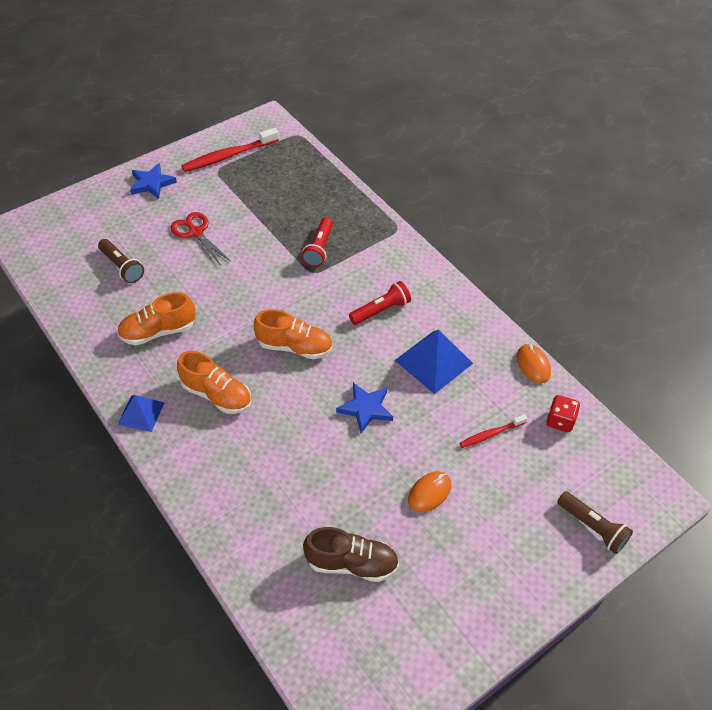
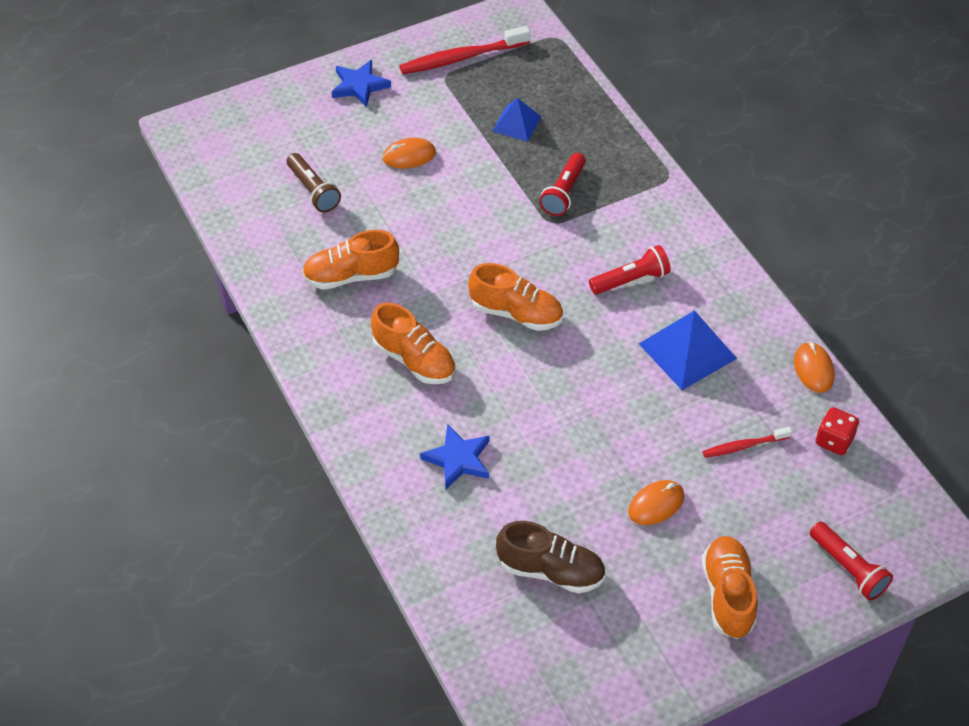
camera: 10 degrees right, 0 degrees up
(141, 413) = (322, 371): blue pyramid -> blue pyramid (516, 123)
(195, 232) = (409, 156): red scissors -> orange mouse
(365, 408) = (593, 397): blue star -> blue star (458, 459)
(500, 564) = (728, 595): none -> orange shoe
(592, 527) = (848, 568): brown flashlight -> red flashlight

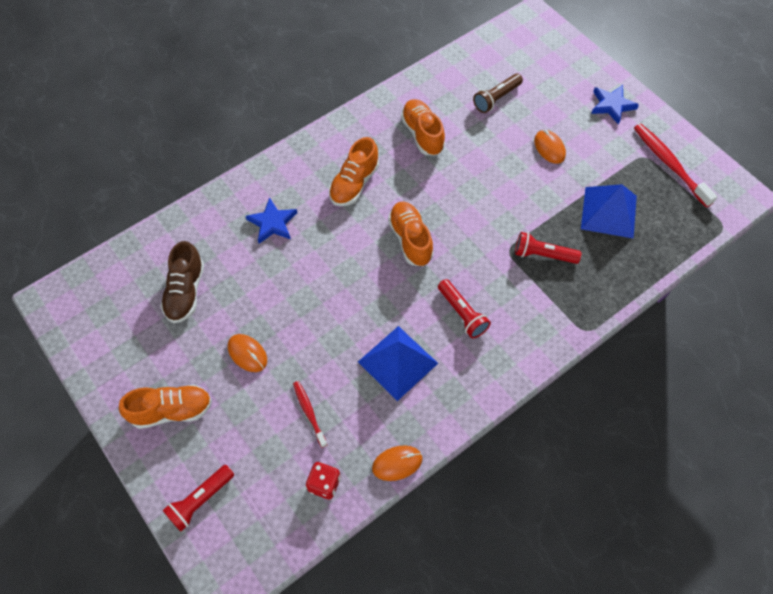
camera: 80 degrees right, 10 degrees up
(516, 123) = (609, 212): blue pyramid -> blue pyramid, size x1.63
(516, 313) = (410, 239): orange shoe -> orange shoe turned 150 degrees clockwise

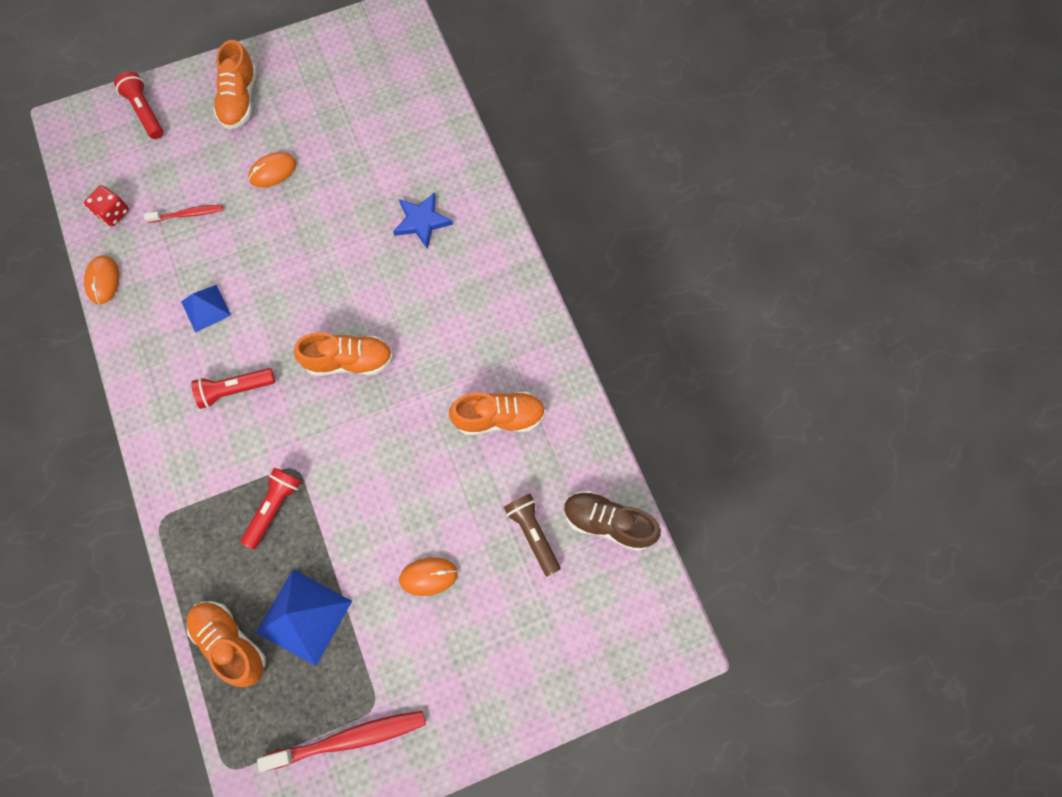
camera: 105 degrees right, 10 degrees up
(185, 292) = (364, 127): brown shoe -> brown shoe (607, 522)
(354, 184) = (448, 318): orange shoe -> orange shoe (230, 642)
(398, 362) = (206, 308): blue pyramid -> blue pyramid, size x0.61
(612, 105) = (475, 698): blue star -> none

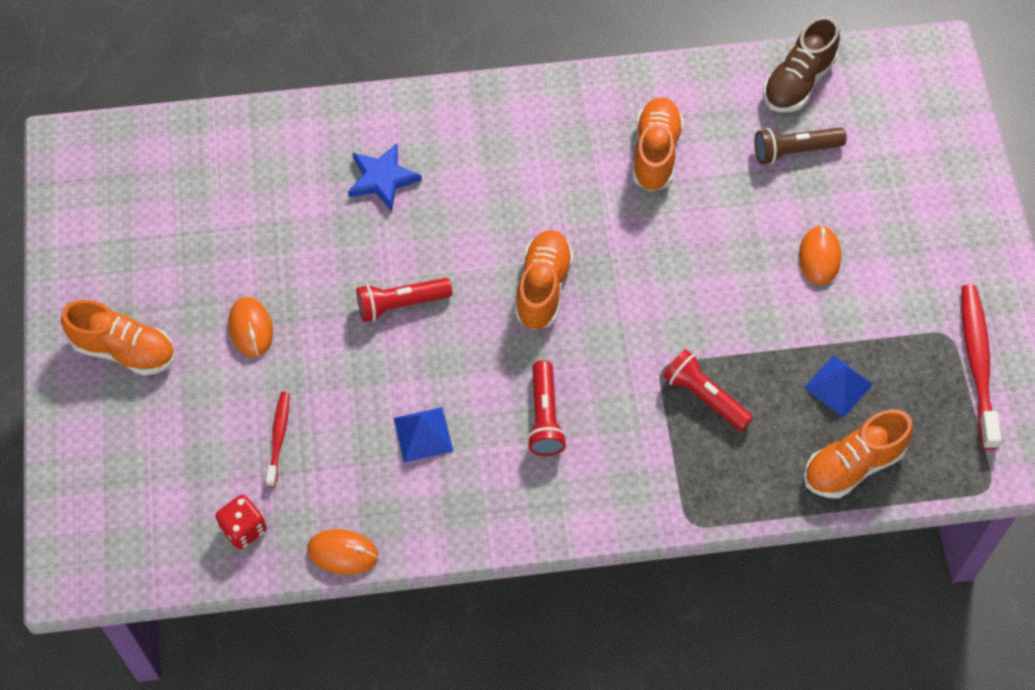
camera: 75 degrees left, 10 degrees down
(145, 111) = (95, 470): red flashlight -> red flashlight (401, 304)
(304, 617) = (838, 386): blue pyramid -> blue pyramid, size x0.61

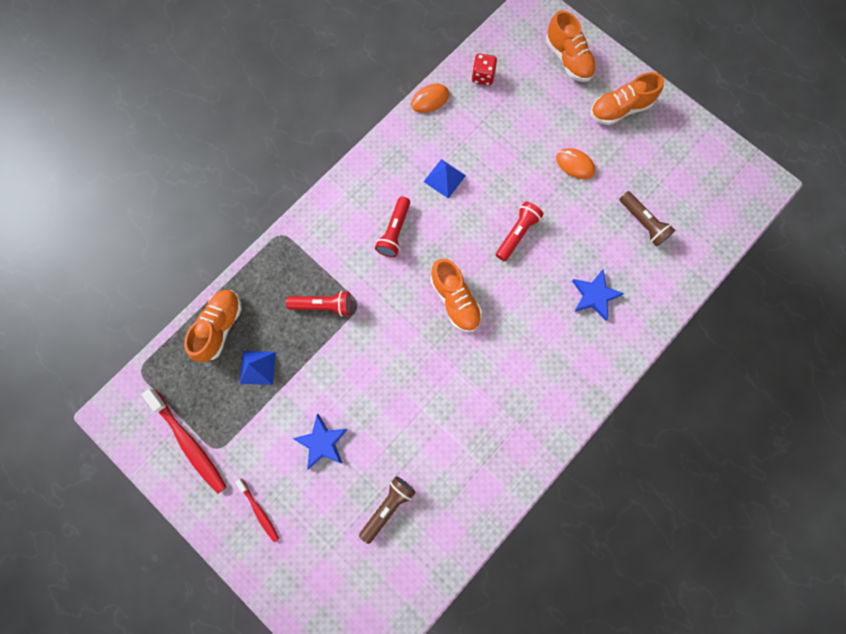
camera: 140 degrees right, 15 degrees up
(247, 209) = (643, 223): none -> brown flashlight
(278, 437) = (508, 126): red toothbrush -> red toothbrush (259, 511)
(544, 417) = (394, 232): red flashlight -> red flashlight turned 120 degrees counterclockwise
(655, 153) = (465, 436): orange shoe -> orange shoe (568, 59)
(798, 82) = (423, 563): brown shoe -> none
(819, 257) = (322, 442): orange mouse -> blue star

